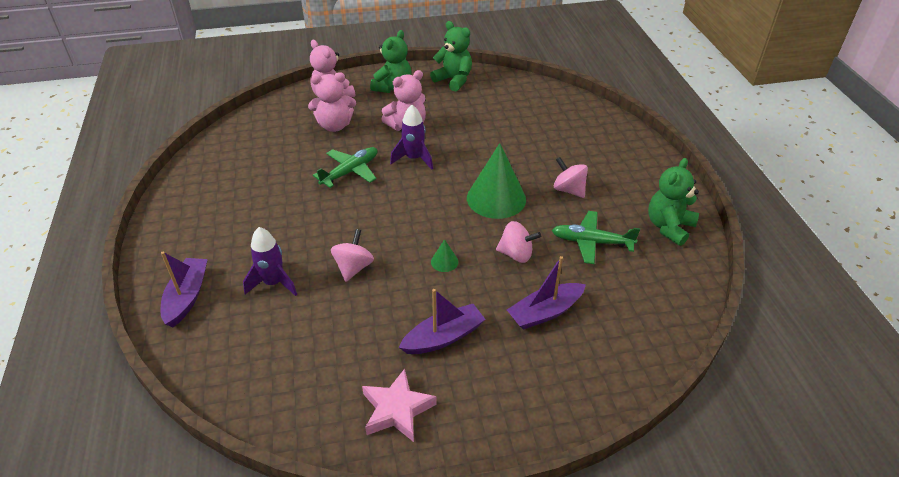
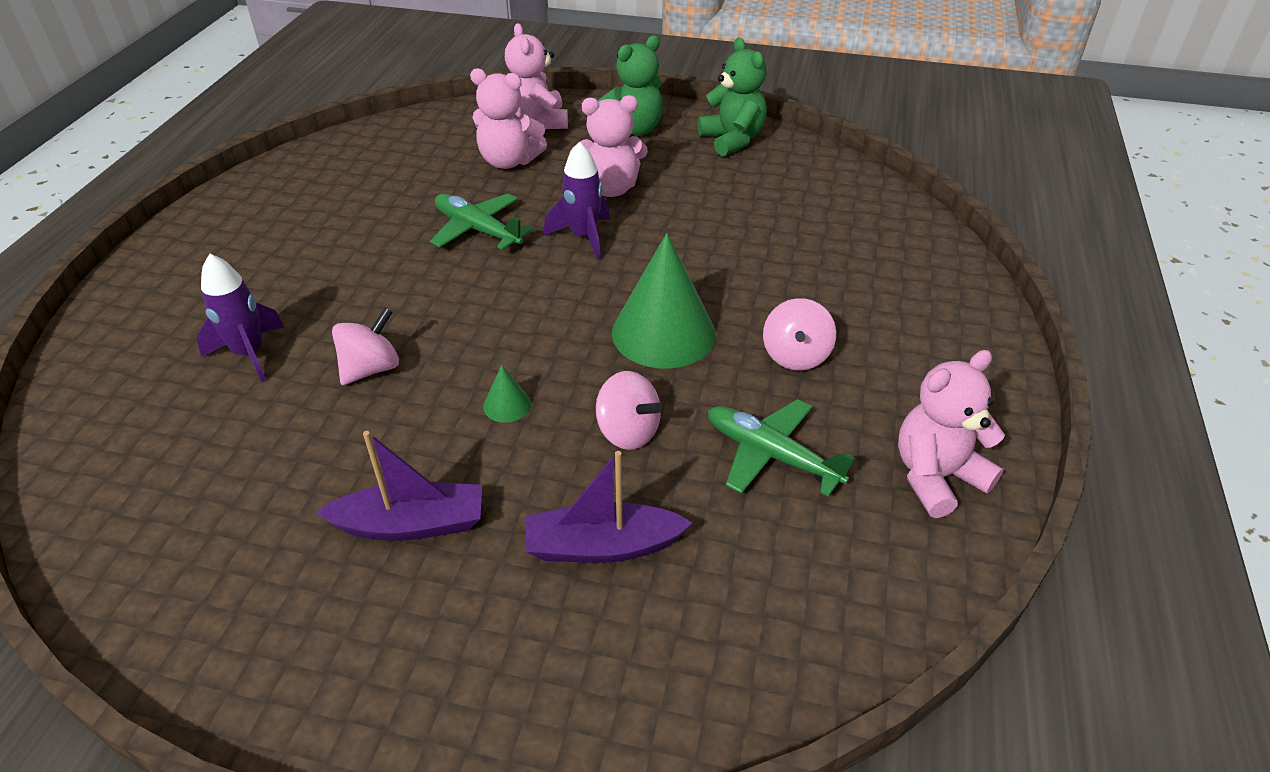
camera: 25 degrees right, 0 degrees up
(187, 297) = (131, 335): purple boat -> none
(350, 172) = (478, 230): green plane -> green plane turned 120 degrees counterclockwise
(397, 410) = (252, 612): pink star -> none
(569, 190) = (795, 356): pink spinning top -> pink spinning top turned 150 degrees counterclockwise
(669, 227) = (936, 477): green teddy bear -> pink teddy bear

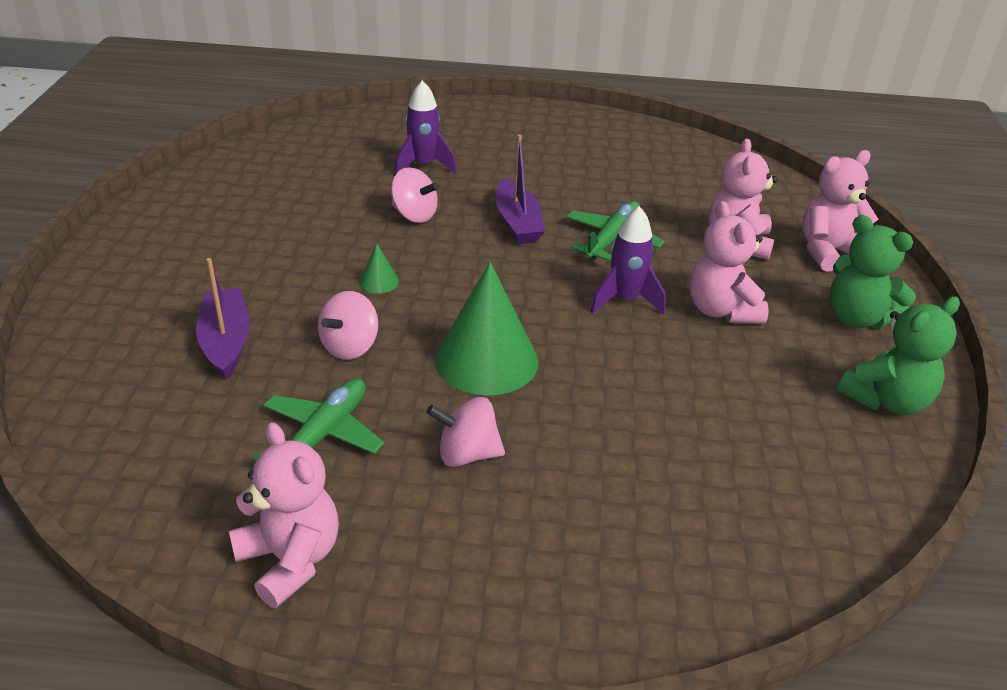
camera: 80 degrees right, 5 degrees down
(411, 524) = (256, 255): purple boat -> purple boat (517, 223)

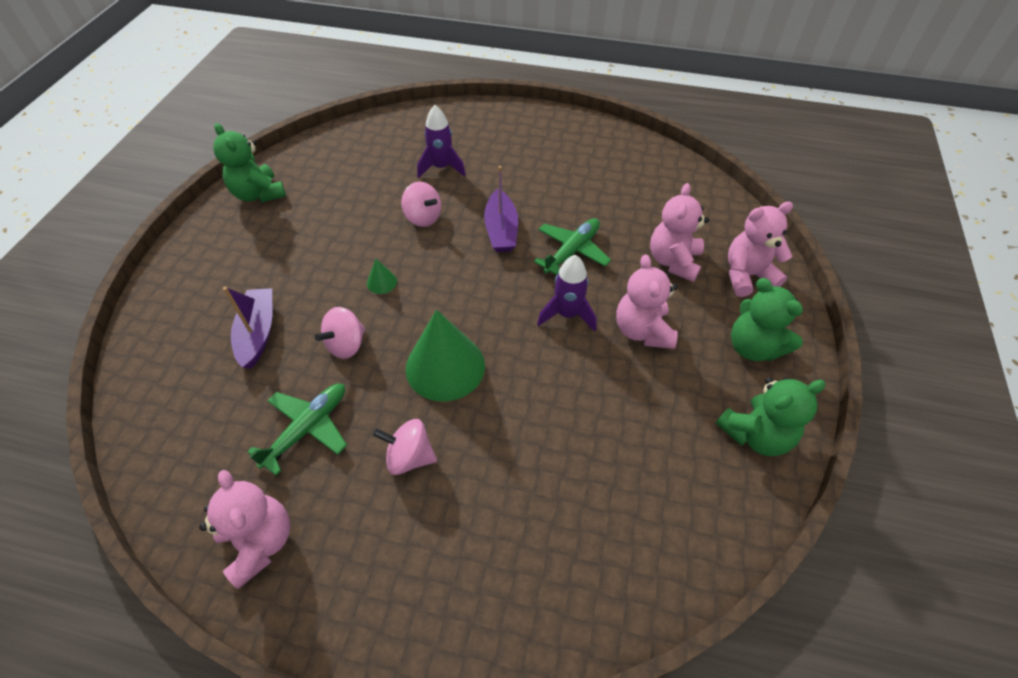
camera: 10 degrees right, 15 degrees up
(188, 201) = (259, 194): none -> green teddy bear

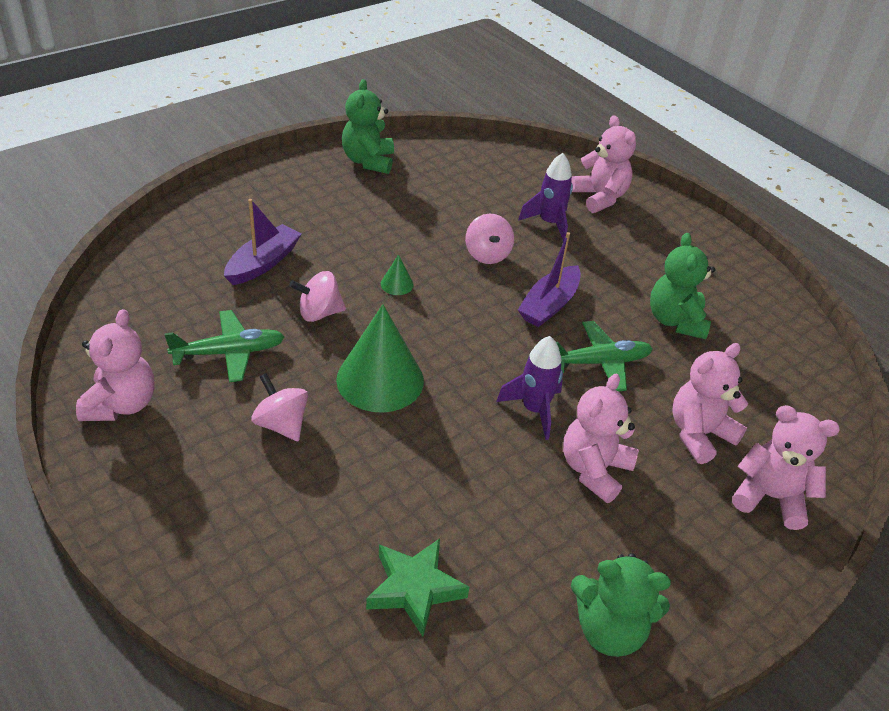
camera: 35 degrees right, 10 degrees down
(455, 129) = (600, 197): none -> pink teddy bear
(625, 507) = (414, 589): none -> green star
(753, 347) = (698, 560): green teddy bear -> green teddy bear (675, 321)

